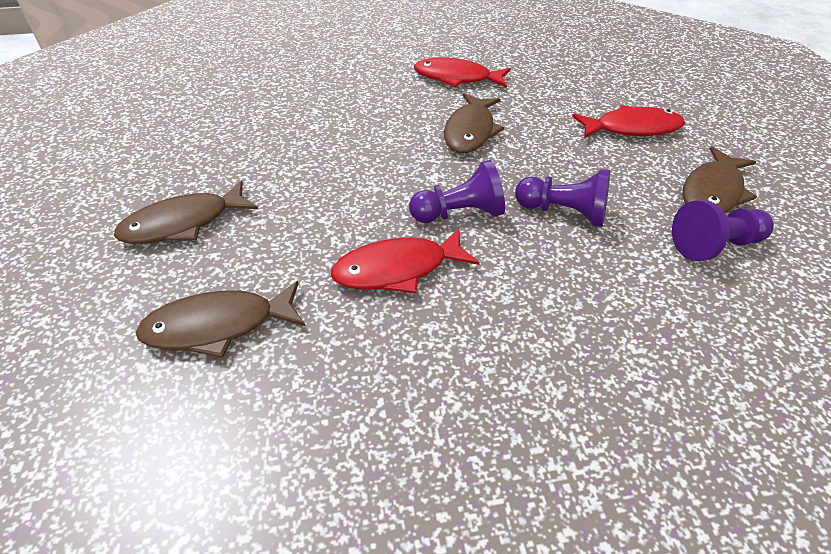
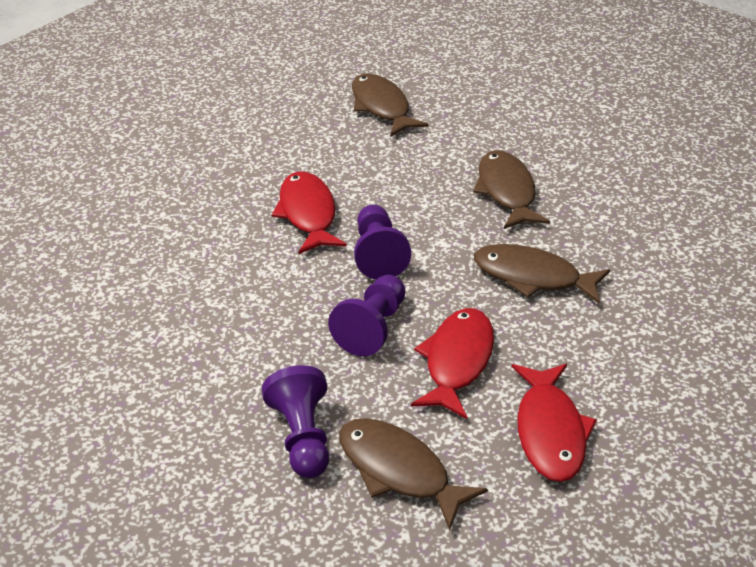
camera: 95 degrees right, 5 degrees down
(218, 326) = (267, 133): brown fish -> brown fish (507, 191)
(456, 78) = (670, 277): red fish -> red fish (457, 361)

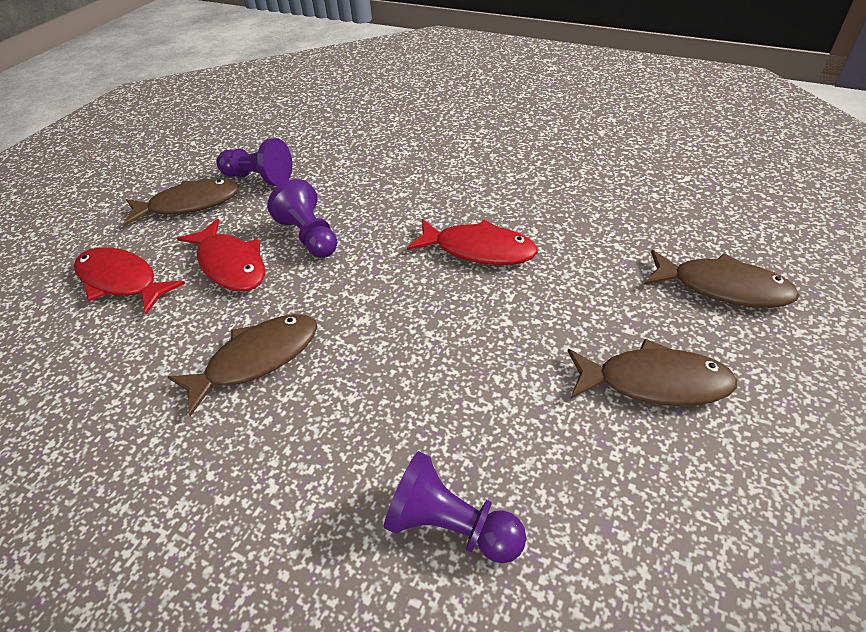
camera: 125 degrees right, 5 degrees up
(378, 255) = (386, 271): purple pawn -> purple pawn (451, 526)
(507, 191) = (394, 415): brown fish -> brown fish (723, 288)

